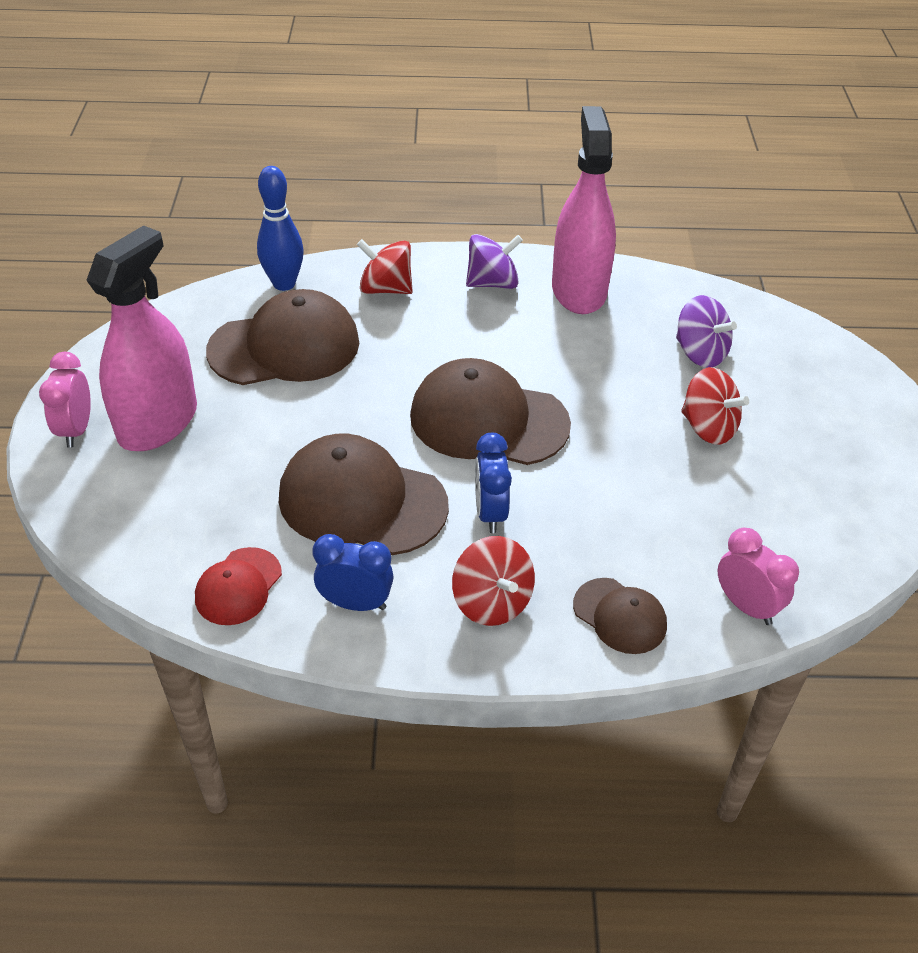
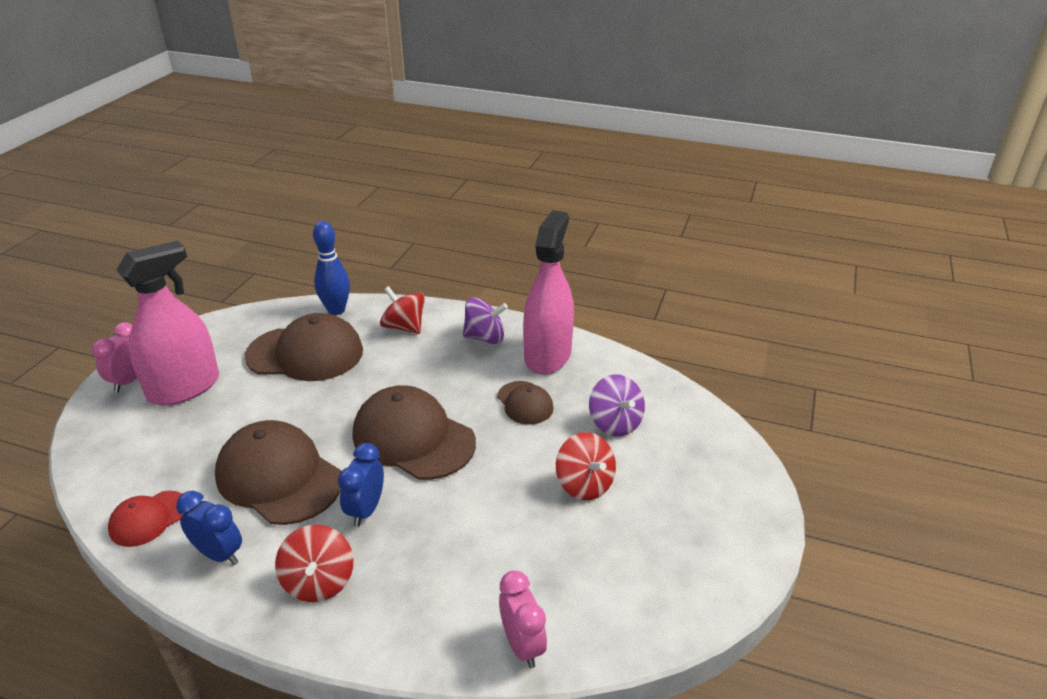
camera: 20 degrees right, 10 degrees down
(620, 616) = (411, 623): brown cap -> brown cap (525, 403)

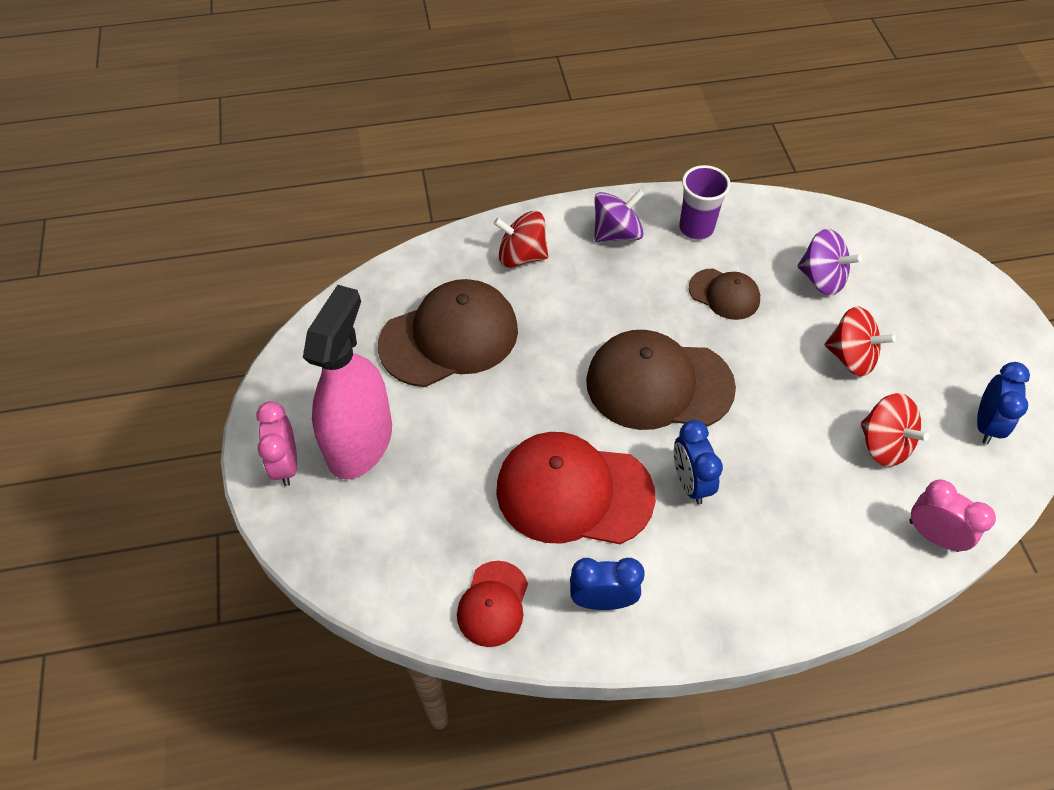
camera: 30 degrees left, 20 degrees up
(279, 477) = (574, 492): brown cap -> red cap
(319, 582) = (720, 574): red spinning top -> red spinning top (884, 444)
(336, 310) = (425, 266): blue bowling pin -> none
(547, 355) = (696, 228): pink spray bottle -> purple cup
(658, 585) = (986, 424): none -> blue clock

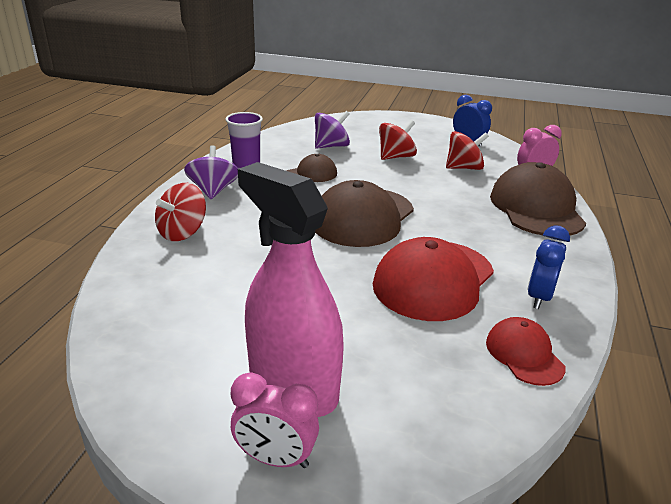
camera: 65 degrees left, 25 degrees down
(449, 337) = (223, 292): brown cap -> brown cap (536, 208)
(493, 604) = (524, 354): red cap -> red cap turned 150 degrees counterclockwise
(690, 482) = (454, 232): blue clock -> none

